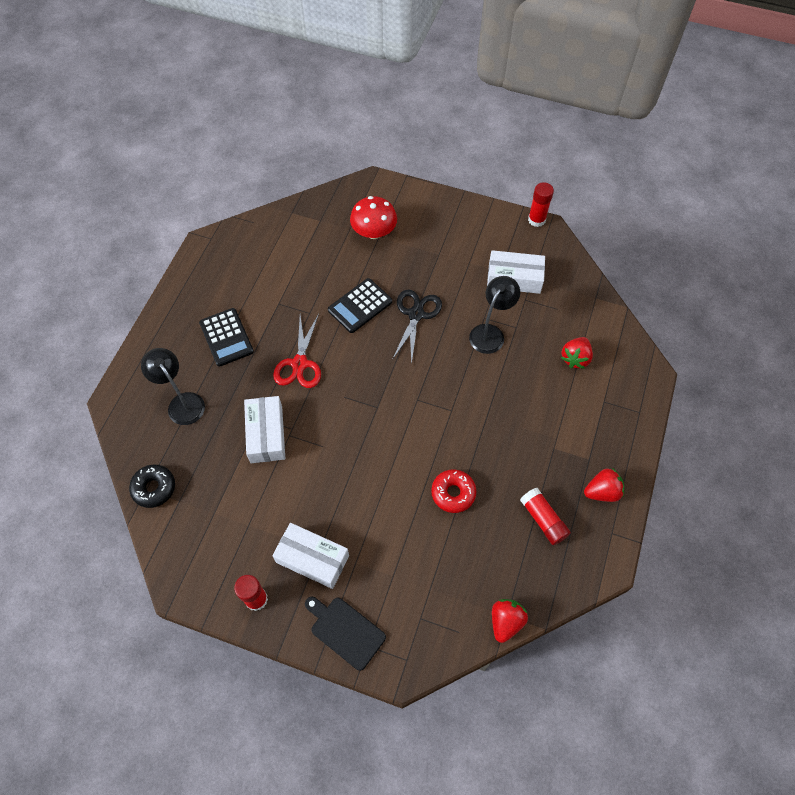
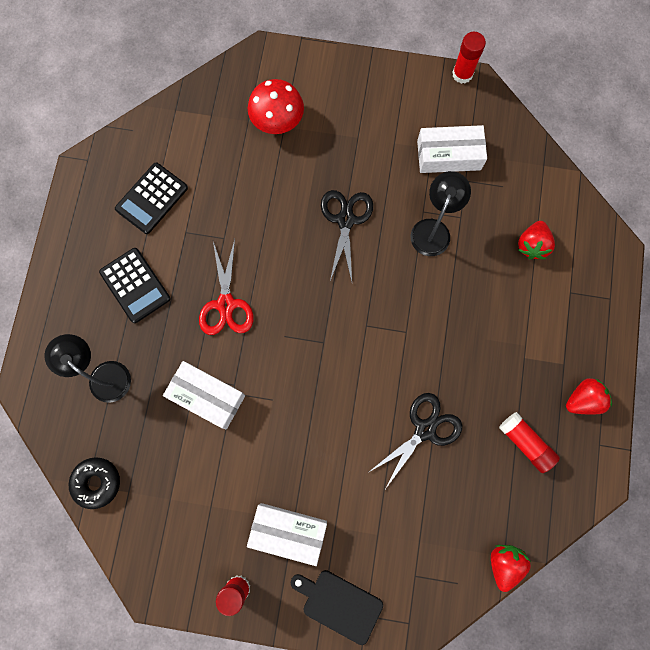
camera: 10 degrees left, 15 degrees up
(266, 434) = (207, 396): white box -> white box turned 45 degrees counterclockwise
(360, 306) = (280, 220): black calculator -> black calculator (152, 198)
(453, 493) = (425, 429): red donut -> black scissors

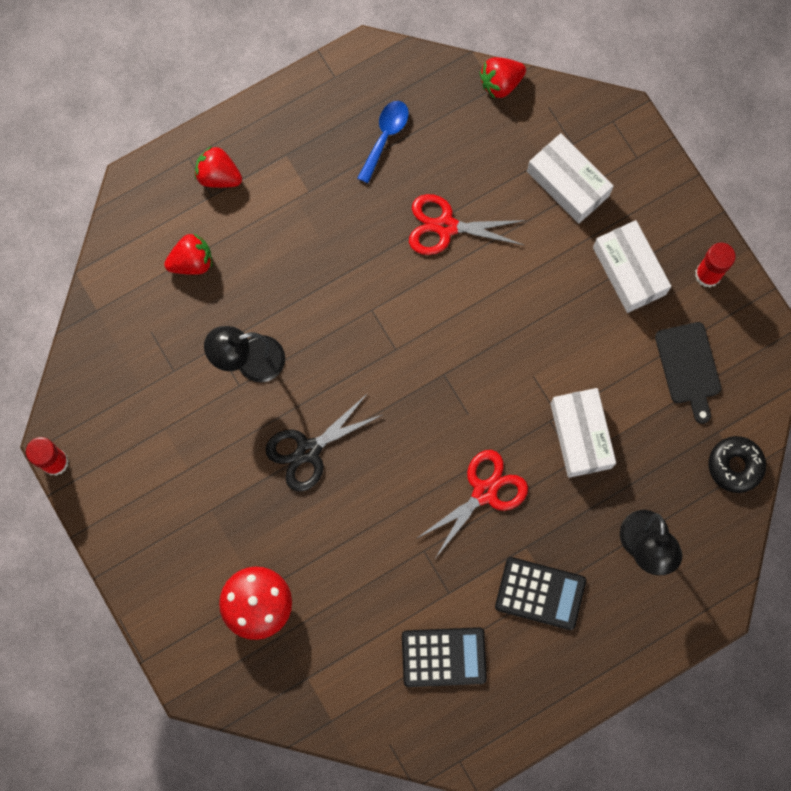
camera: 130 degrees left, 0 degrees up
(135, 285) = (540, 593): black calculator -> black calculator turned 90 degrees clockwise
(339, 604) = (647, 185): black cutting board -> black cutting board (688, 367)
(425, 429) = (446, 226): black scissors -> red scissors
(449, 155) = (159, 406): white box -> white box (568, 183)
(525, 443) = (385, 137): red glue stick -> blue spoon
(583, 399) = (305, 117): red strawberry -> red strawberry (218, 176)

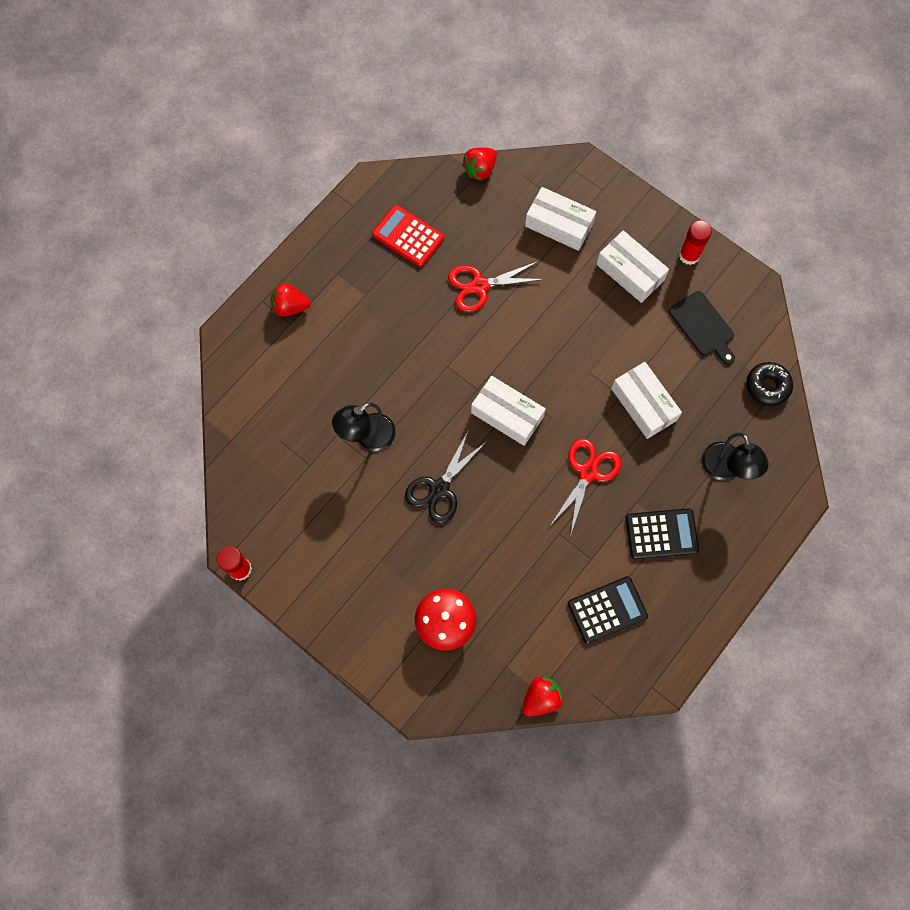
camera: 20 degrees left, 5 degrees down
(192, 262) = (293, 377): red strawberry -> red strawberry (541, 698)
(385, 137) = (408, 236): blue spoon -> red calculator
(418, 392) = (507, 415): none -> white box

